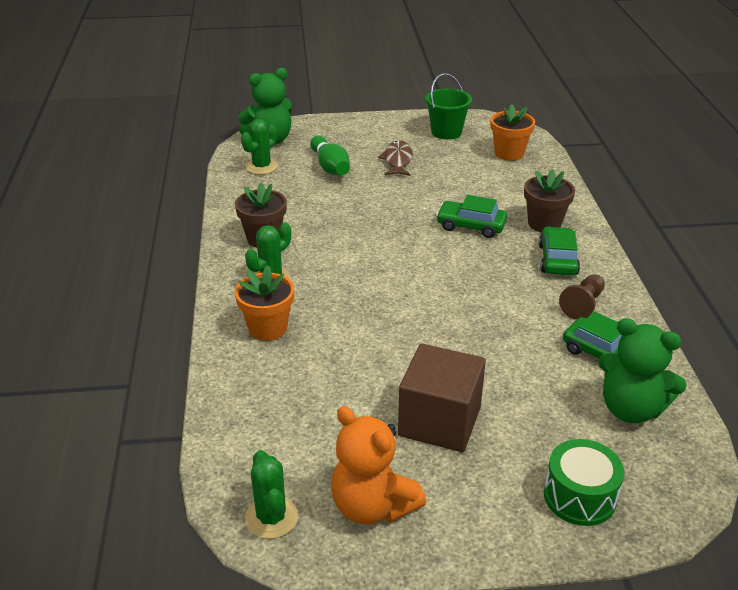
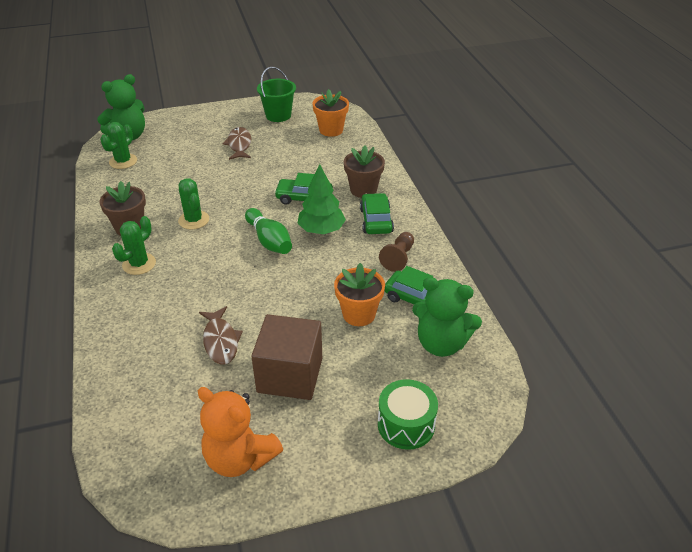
camera: 10 degrees left, 5 degrees up
(268, 328) = (139, 310): orange flower pot -> orange flower pot (359, 314)
(271, 517) = (155, 481): green cactus -> green cactus (194, 220)
(330, 167) = (182, 156): green bowling pin -> green bowling pin (269, 241)
(359, 373) = (220, 341): none -> brown fish
(489, 264) = (321, 230): none -> green tree

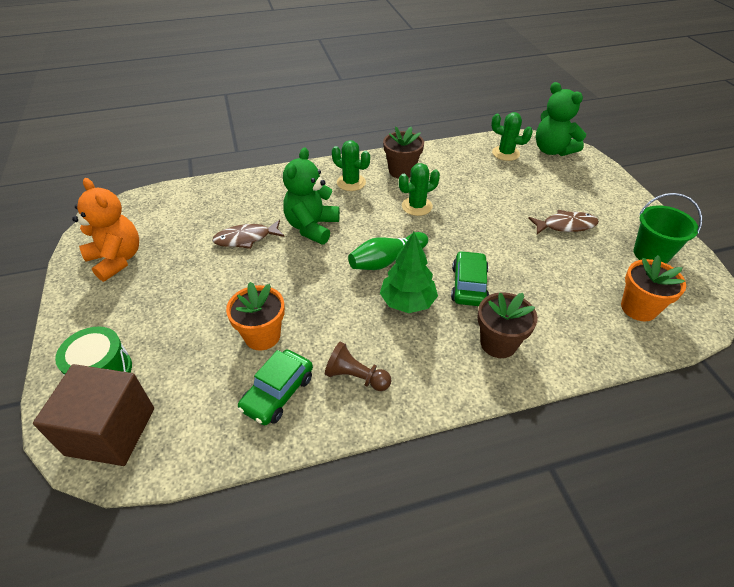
camera: 90 degrees right, 5 degrees up
(240, 458) = (117, 259): orange teddy bear -> orange teddy bear turned 105 degrees clockwise
(290, 375) = (193, 285): brown cube -> brown cube (110, 431)
(376, 220) = (432, 355): green car -> none
(441, 343) = (200, 413): green teddy bear -> green teddy bear (312, 227)

